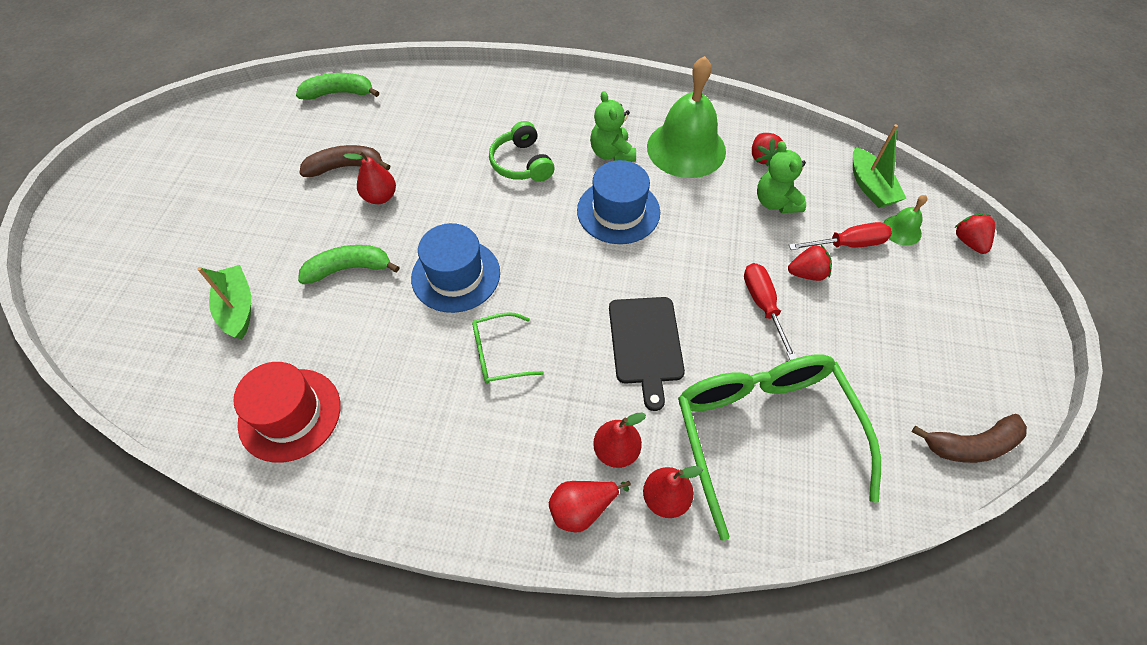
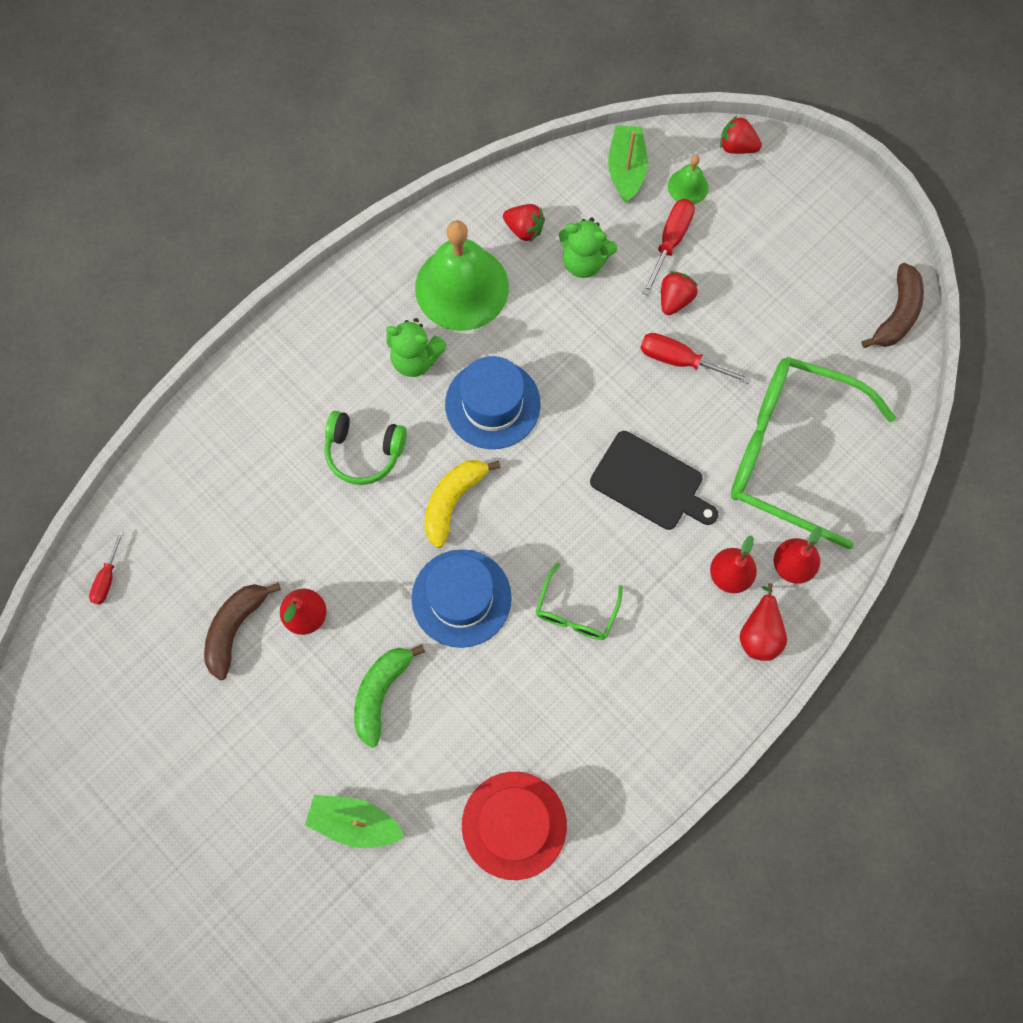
camera: 55 degrees left, 15 degrees up
(339, 93) = (107, 578): green banana -> red screwdriver
(526, 229) = (453, 501): none -> yellow banana
(870, 187) = (626, 169): green boat -> green boat turned 105 degrees counterclockwise

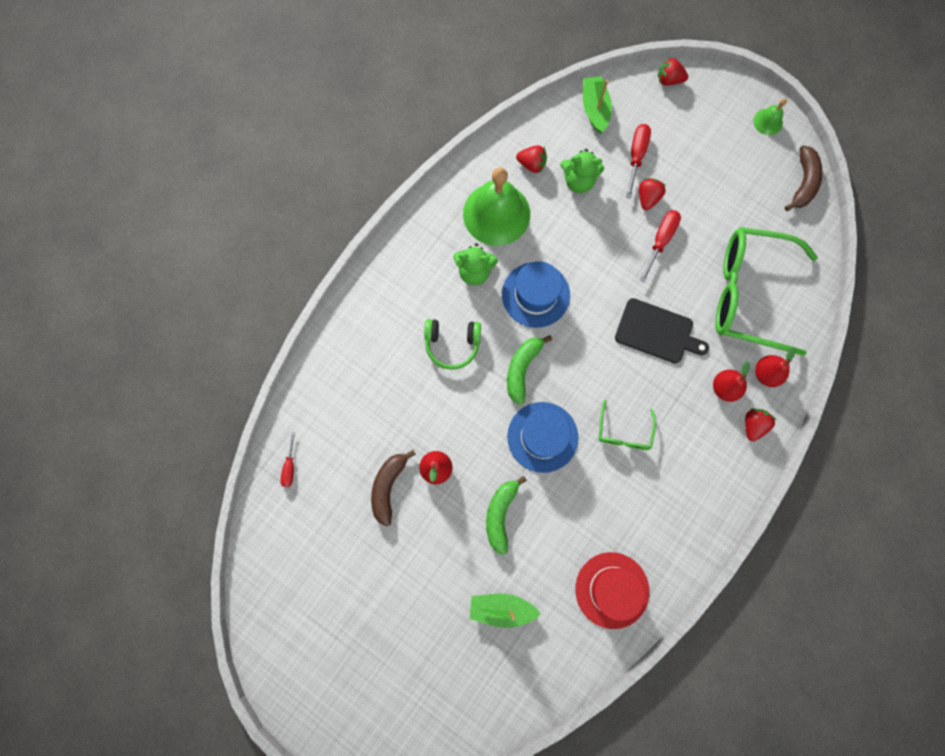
camera: 10 degrees left, 5 degrees up
(453, 501) = (522, 369): yellow banana -> green banana
(680, 361) = (660, 241): red screwdriver -> red screwdriver turned 105 degrees clockwise
(688, 186) = (640, 114): green bell -> green bell (768, 122)
(760, 633) = (753, 425): red pear -> red strawberry

